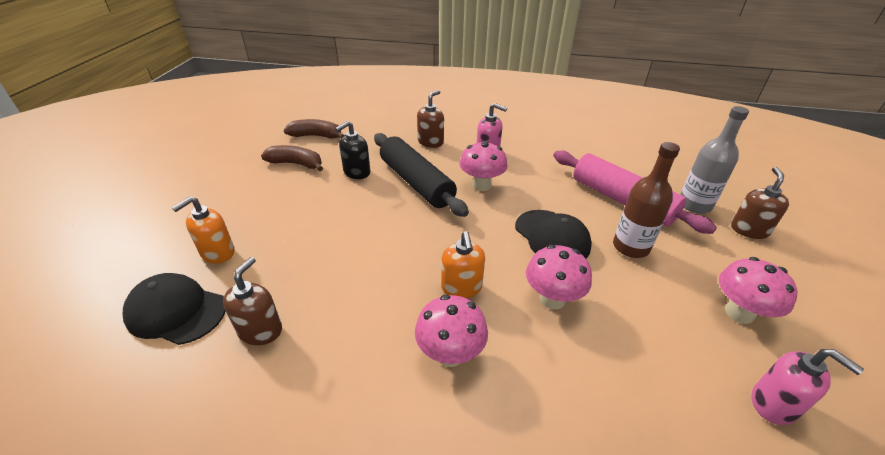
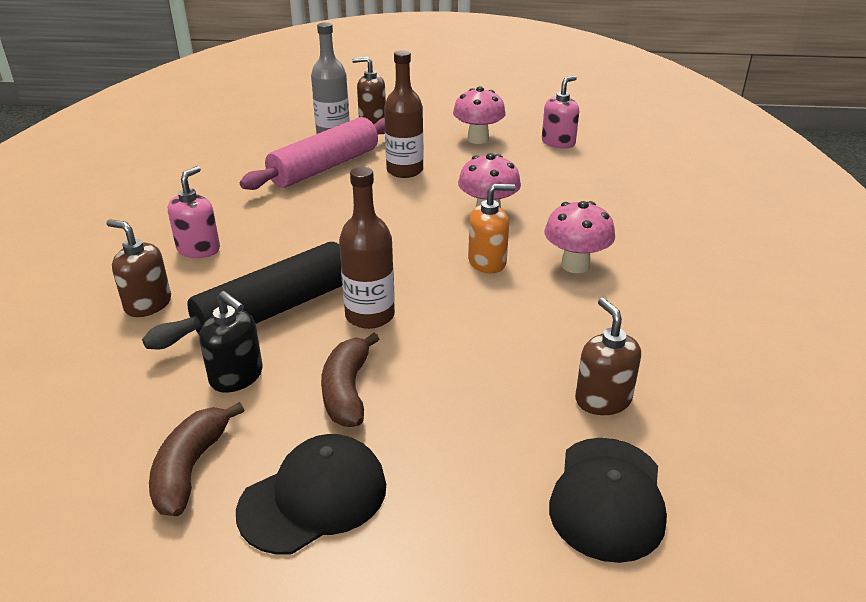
camera: 95 degrees left, 5 degrees down
(217, 253) = (476, 497): orange soap dispenser -> none
(260, 330) = (603, 399): brown soap dispenser -> brown soap dispenser turned 60 degrees clockwise
(316, 136) = (68, 464): brown banana -> brown banana (347, 391)
(399, 219) = (370, 316): none -> brown bottle
(481, 185) = (288, 253): pink mushroom -> none
(552, 237) = (394, 209): black cap -> black cap (314, 498)

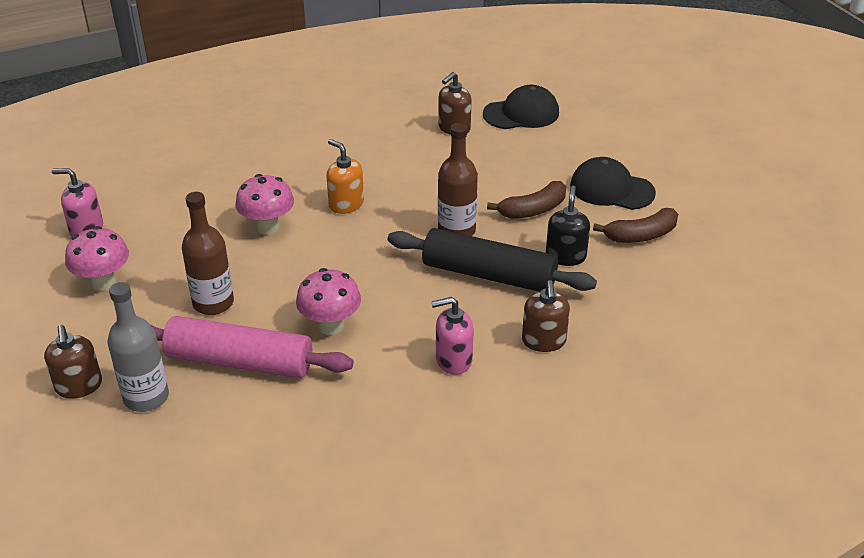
camera: 120 degrees left, 5 degrees up
(575, 265) = (319, 167): pink mushroom -> pink mushroom (330, 325)

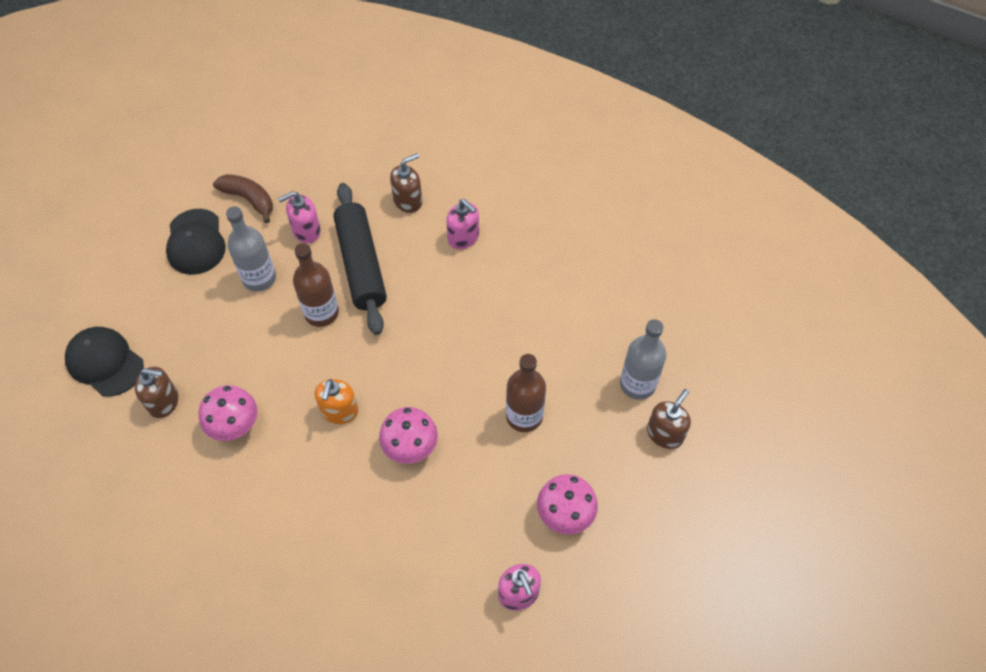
camera: 125 degrees left, 20 degrees up
(240, 361) = (563, 354): pink rolling pin -> none
(330, 325) = (487, 325): pink mushroom -> pink mushroom (235, 426)
(533, 210) = (259, 278): brown banana -> grey bottle
(565, 256) = (306, 231): black soap dispenser -> pink soap dispenser

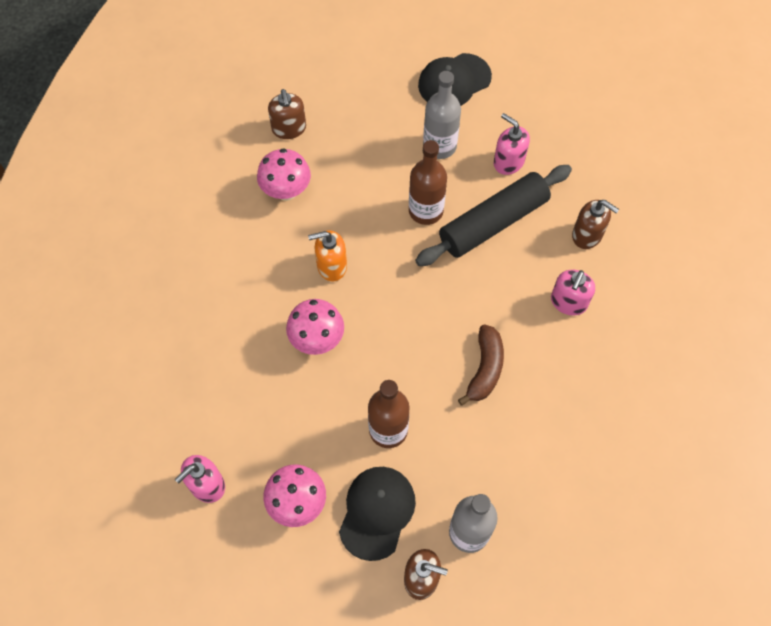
camera: 70 degrees right, 5 degrees up
(105, 362) = (308, 71): black cap -> black cap (377, 512)
(249, 199) = (520, 101): brown banana -> brown banana (485, 369)

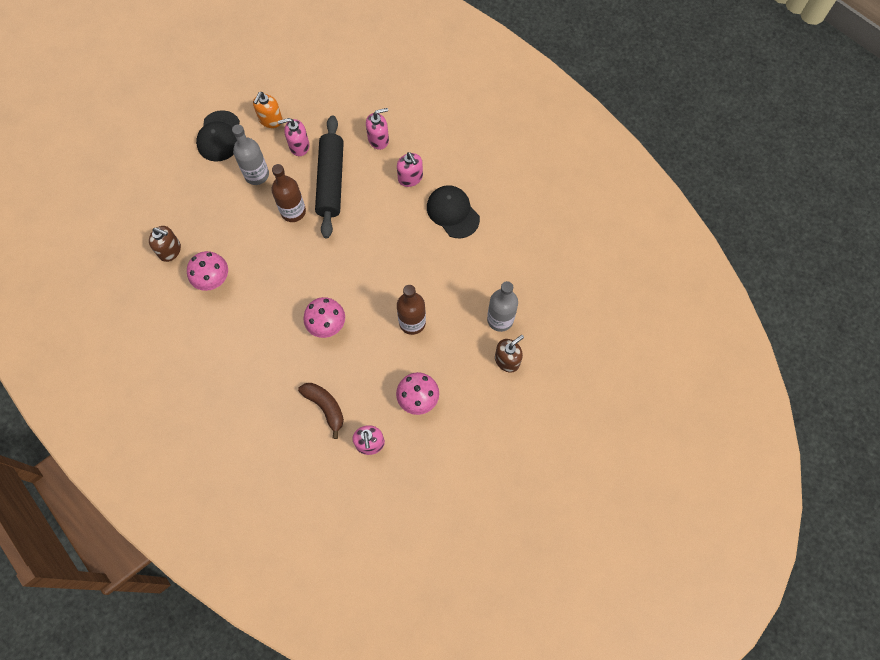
camera: 55 degrees left, 5 degrees up
(331, 266) = (286, 287): orange soap dispenser -> orange soap dispenser (270, 120)
(377, 512) = (455, 359): black cap -> black cap (453, 212)
(485, 369) = (415, 248): brown banana -> brown banana (325, 407)
(587, 235) = (378, 139): brown soap dispenser -> pink soap dispenser

